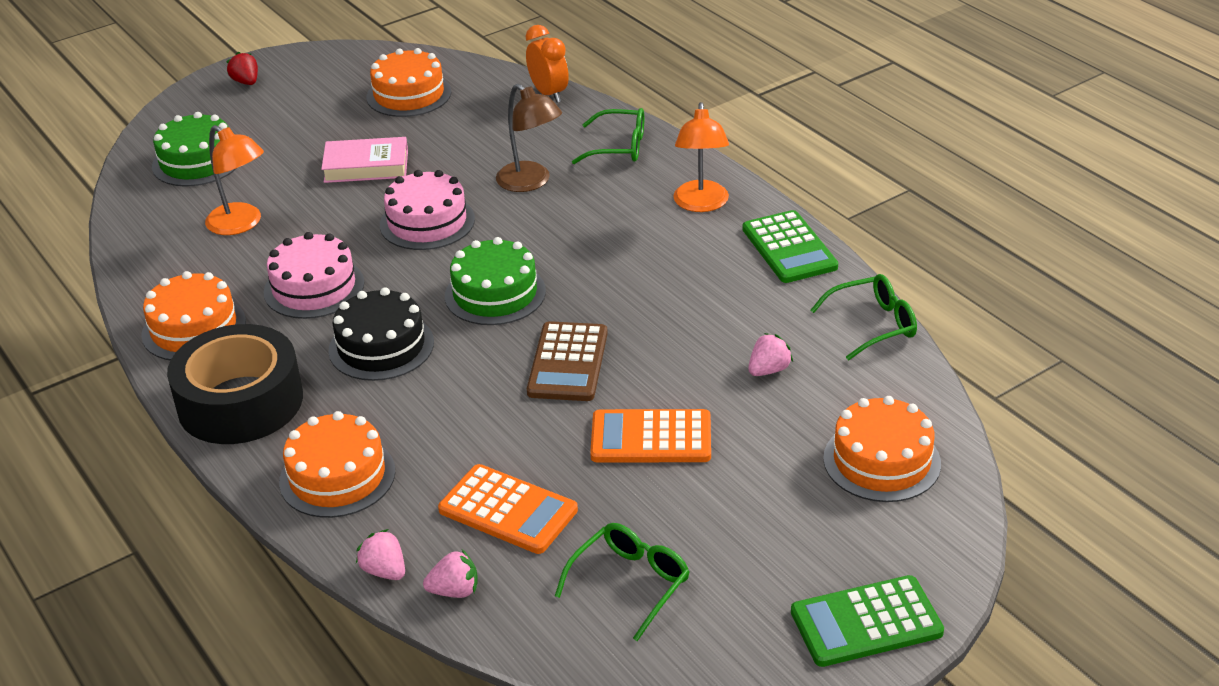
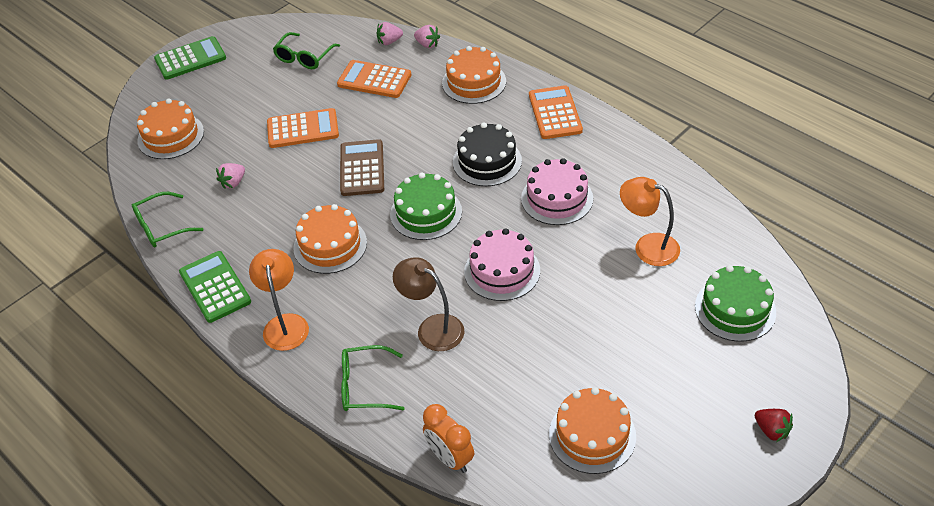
camera: 170 degrees right, 10 degrees up
(194, 328) = (619, 155): orange cake -> orange cake (330, 245)
(240, 402) = (555, 113): black tape -> orange calculator
(366, 166) = (582, 326): pink book -> none

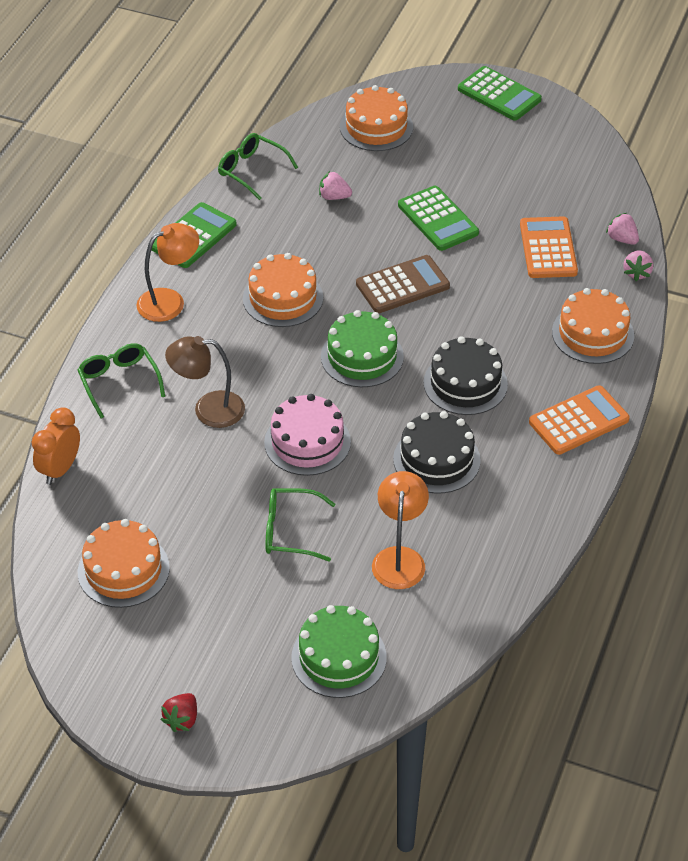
camera: 65 degrees right, 0 degrees up
(303, 129) = (438, 219): orange calculator -> green calculator
(304, 57) = (552, 179): green glasses -> green glasses (290, 531)
(432, 328) = (208, 409): brown lamp -> brown lamp turned 105 degrees counterclockwise
(557, 198) = (436, 459): pink cake -> black cake

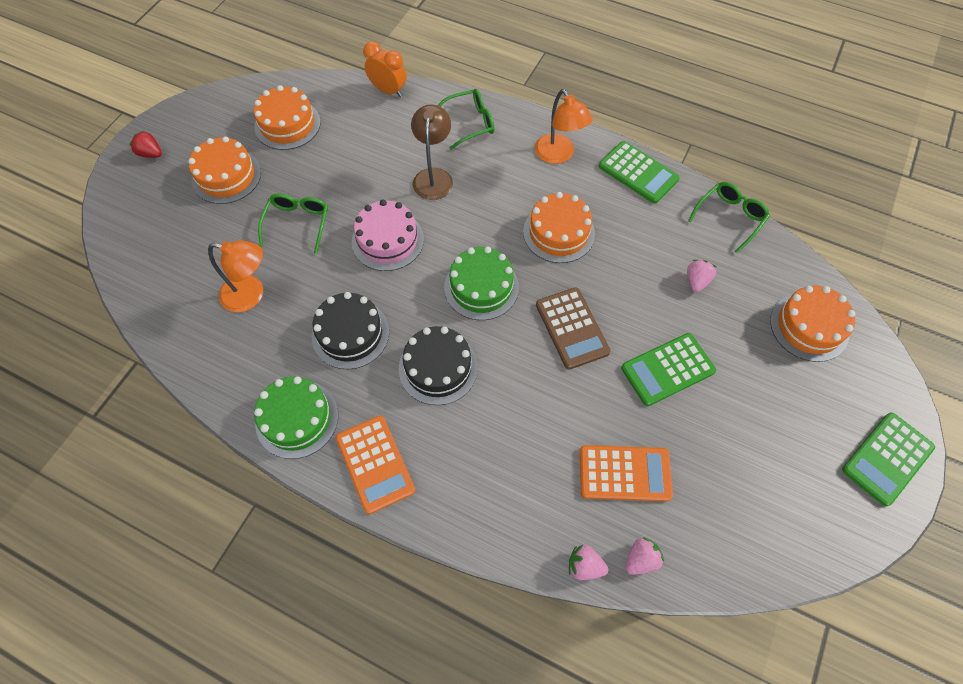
camera: 95 degrees right, 15 degrees up
(339, 657) = (170, 247): green cake -> green cake (297, 419)
(592, 334) = (493, 499): orange cake -> orange cake (226, 176)

